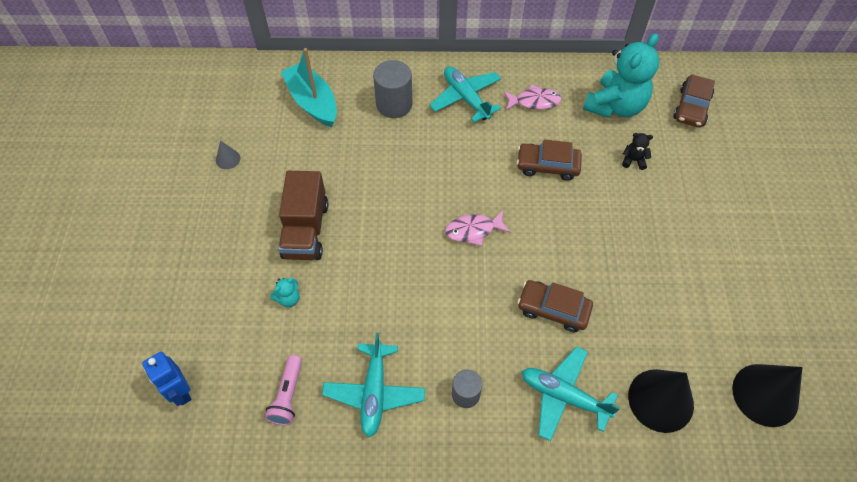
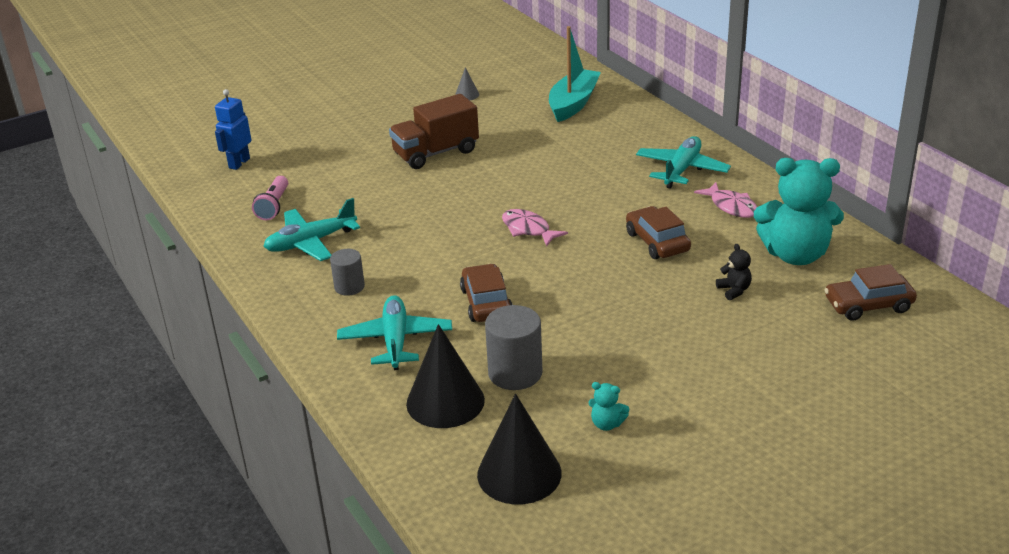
camera: 60 degrees right, 25 degrees down
(288, 299) = (362, 172): turquoise teddy bear -> turquoise teddy bear (607, 424)
(288, 396) = (274, 206): pink flashlight -> pink flashlight turned 60 degrees counterclockwise
(394, 104) = (623, 139): grey cylinder -> grey cylinder (515, 373)

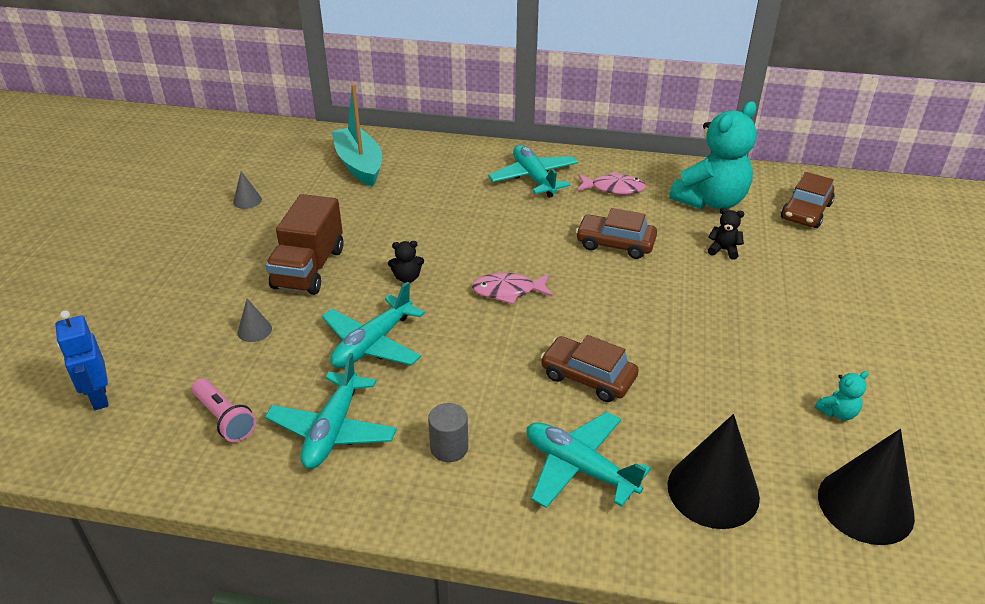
camera: 50 degrees left, 5 degrees up
(354, 171) = (254, 330): none -> grey cone
(400, 213) = (372, 344): none -> turquoise plane
(481, 188) = (407, 278): none -> black teddy bear
(515, 373) = (714, 422): grey cylinder -> none

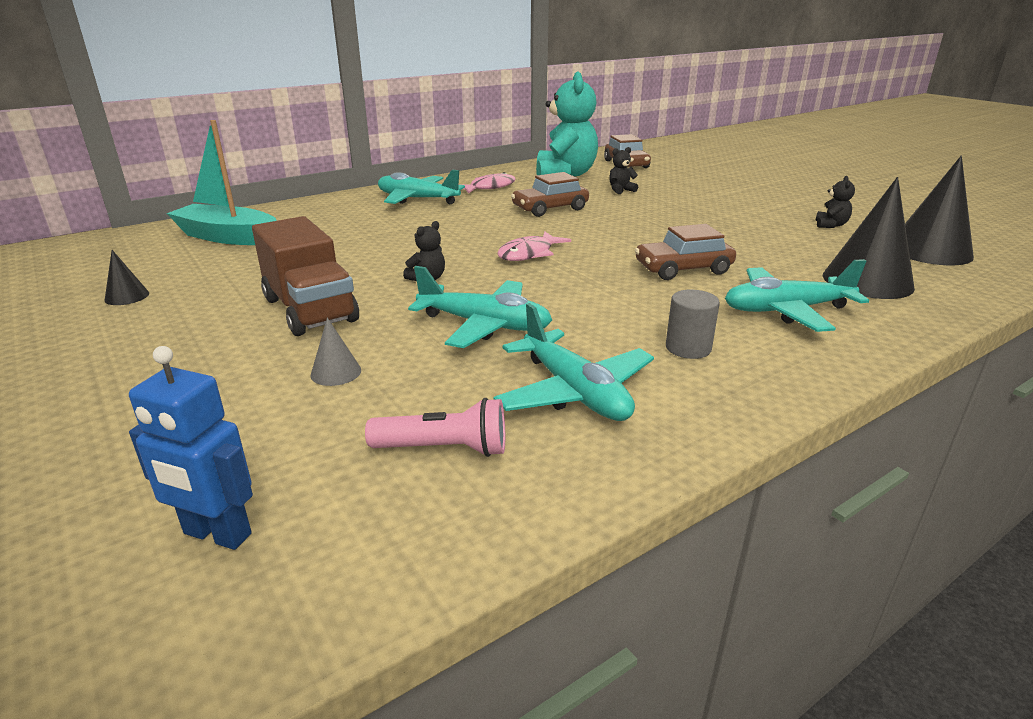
camera: 45 degrees left, 10 degrees down
(247, 200) = (127, 296): grey cone -> black cone
(372, 344) = (484, 325): turquoise plane -> turquoise plane turned 60 degrees counterclockwise
(837, 412) = (830, 225): turquoise teddy bear -> black teddy bear

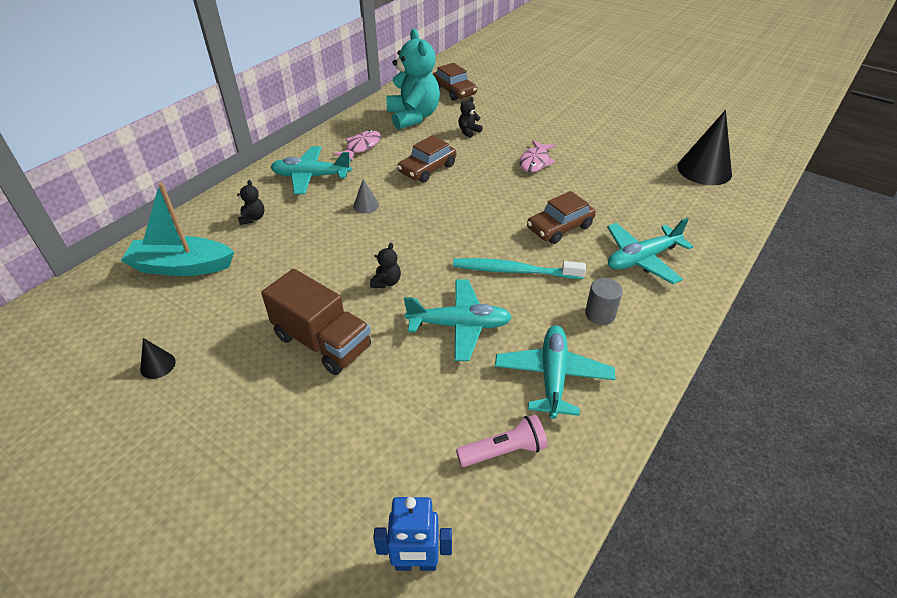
camera: 20 degrees left, 15 degrees up
(336, 372) = (389, 403): grey cone -> grey cone (366, 205)
(529, 254) = (444, 233): pink fish -> pink fish (535, 162)
(574, 392) = (552, 376): turquoise plane -> turquoise plane turned 120 degrees counterclockwise
(594, 293) = (514, 271): none -> turquoise toothbrush
(830, 225) = (634, 151): black teddy bear -> black teddy bear (253, 218)
(867, 281) = (678, 214): black cone -> none

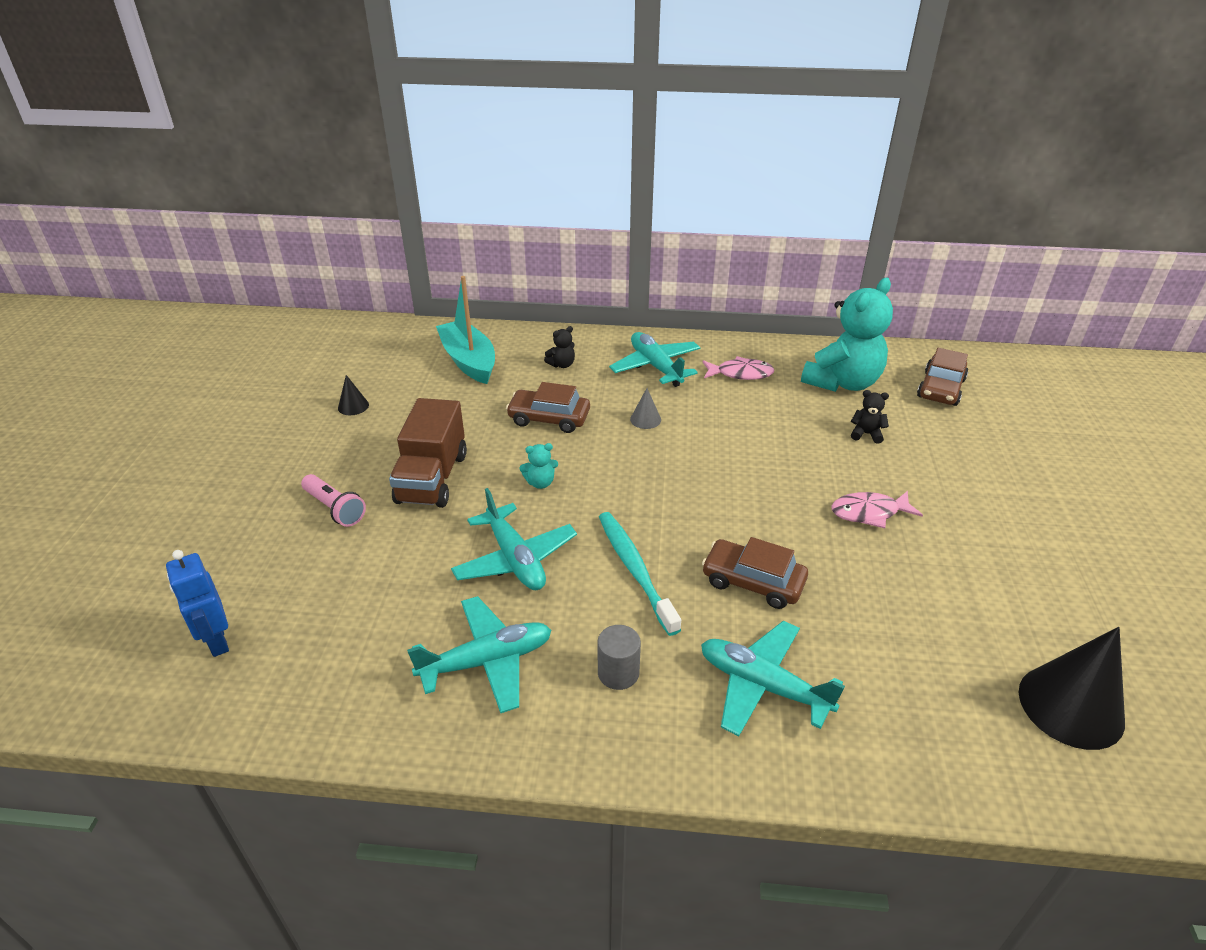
camera: 60 degrees right, 5 degrees down
(386, 282) = (540, 483): black teddy bear -> turquoise teddy bear
(427, 169) = (753, 433): brown car -> brown car (549, 418)
(504, 451) = (364, 656): pink flashlight -> pink flashlight (335, 508)

